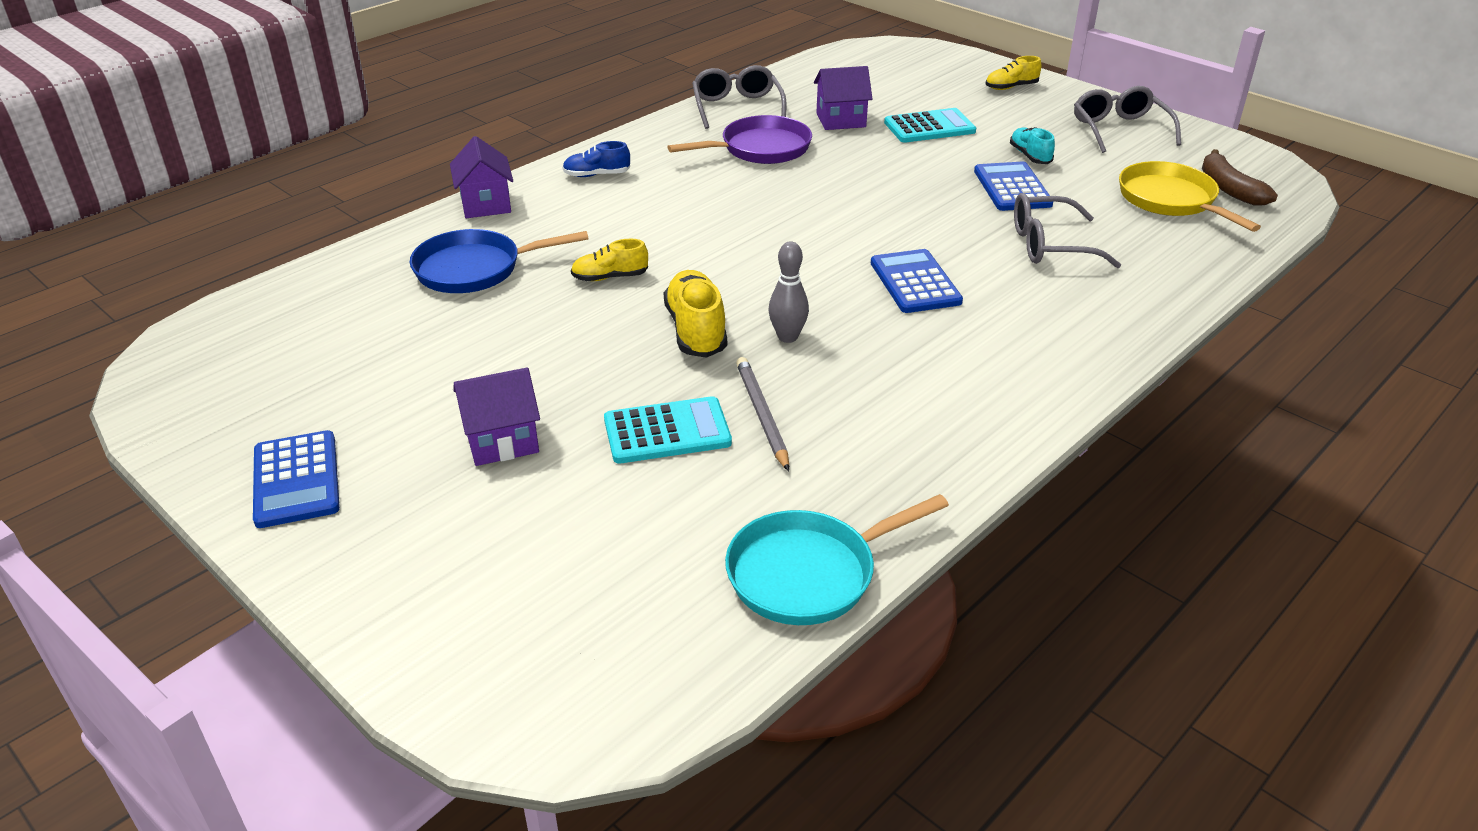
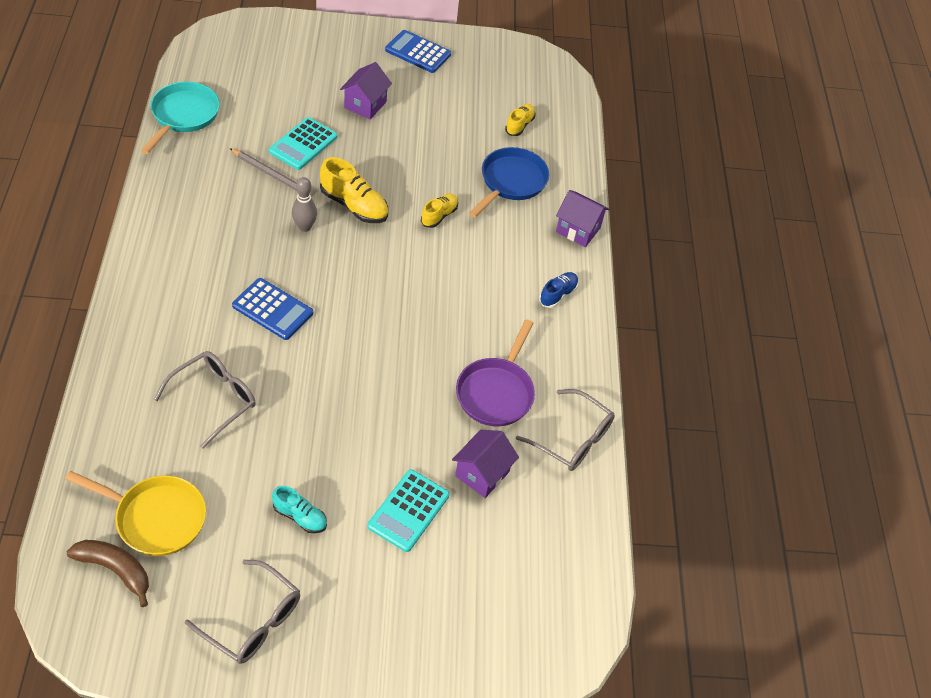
camera: 130 degrees right, 15 degrees up
(1011, 87) = (397, 643): yellow shoe -> yellow shoe (519, 125)
(1012, 188) = (283, 457): blue calculator -> none

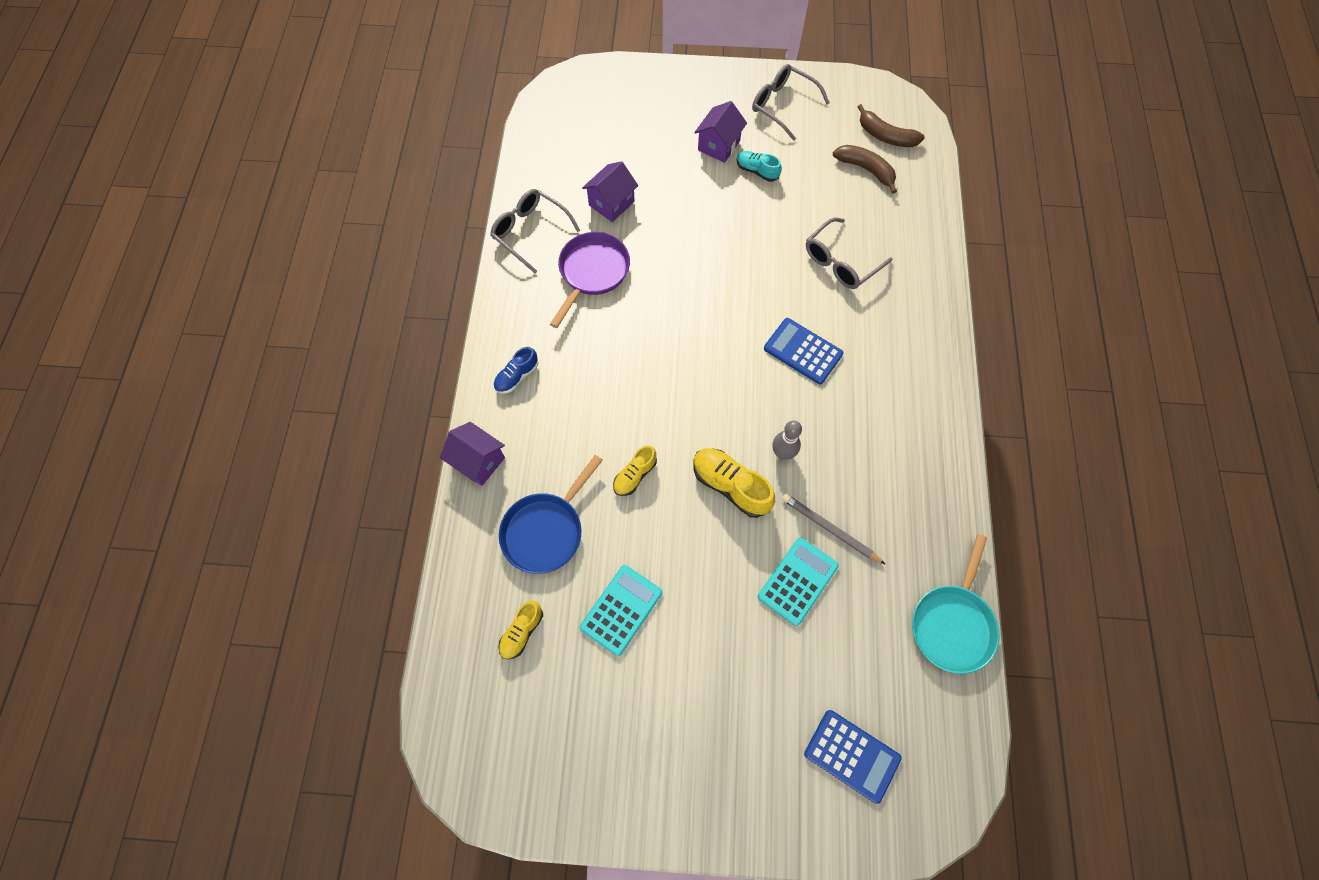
camera: 170 degrees left, 15 degrees up
(156, 518) = (866, 170): yellow pan -> brown banana
(365, 105) = (724, 659): purple house -> purple house (719, 145)
(408, 511) = (672, 175): turquoise calculator -> turquoise calculator (621, 610)
(418, 52) = (652, 781): blue calculator -> blue calculator (852, 755)

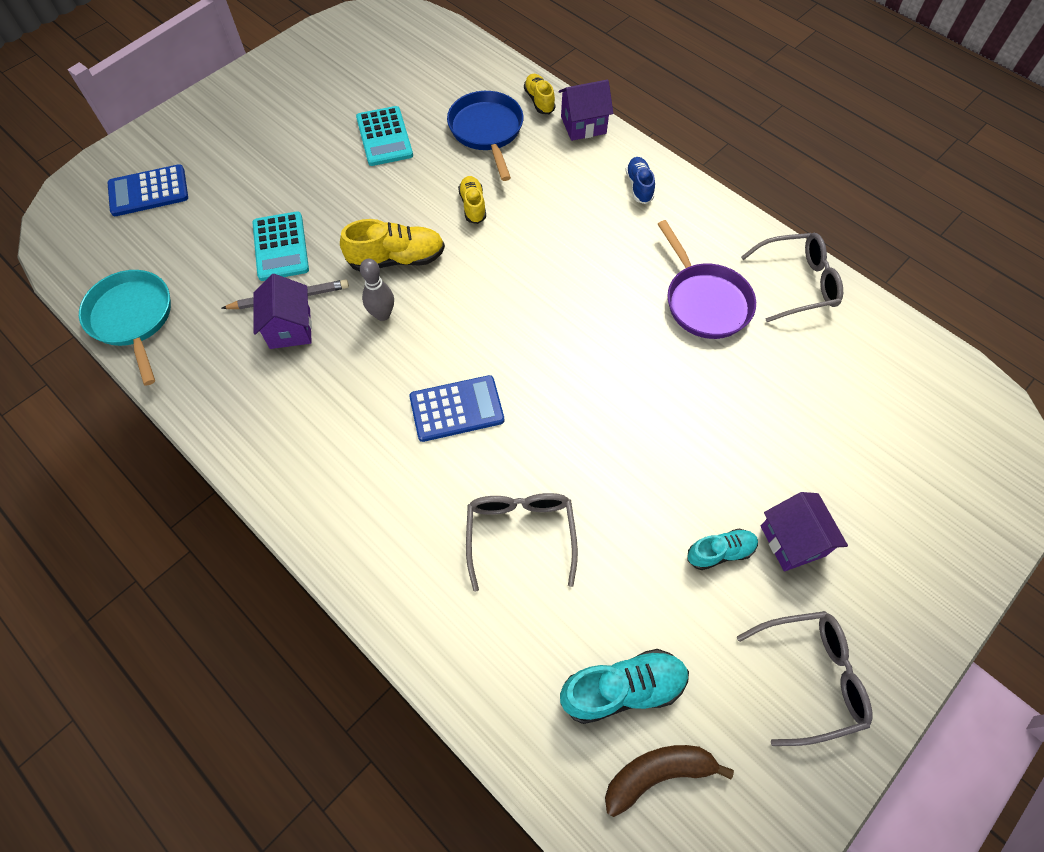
camera: 130 degrees right, 5 degrees down
(522, 632) = (430, 82): yellow shoe -> yellow shoe (539, 101)
(611, 203) = (783, 372): purple house -> purple house (290, 328)
(866, 170) = (622, 688): brown banana -> turquoise shoe

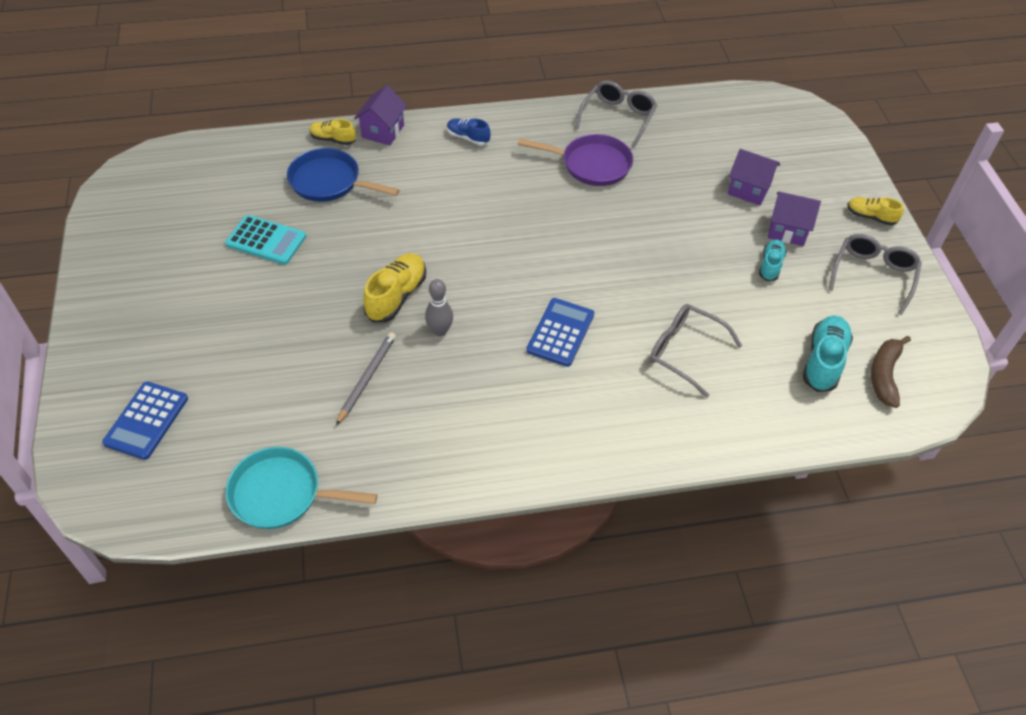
camera: 55 degrees left, 10 degrees down
(281, 246) = (309, 359): turquoise calculator -> none
(290, 328) = (397, 392): purple house -> purple house (748, 189)
(473, 206) = (392, 228): yellow shoe -> yellow shoe (870, 217)

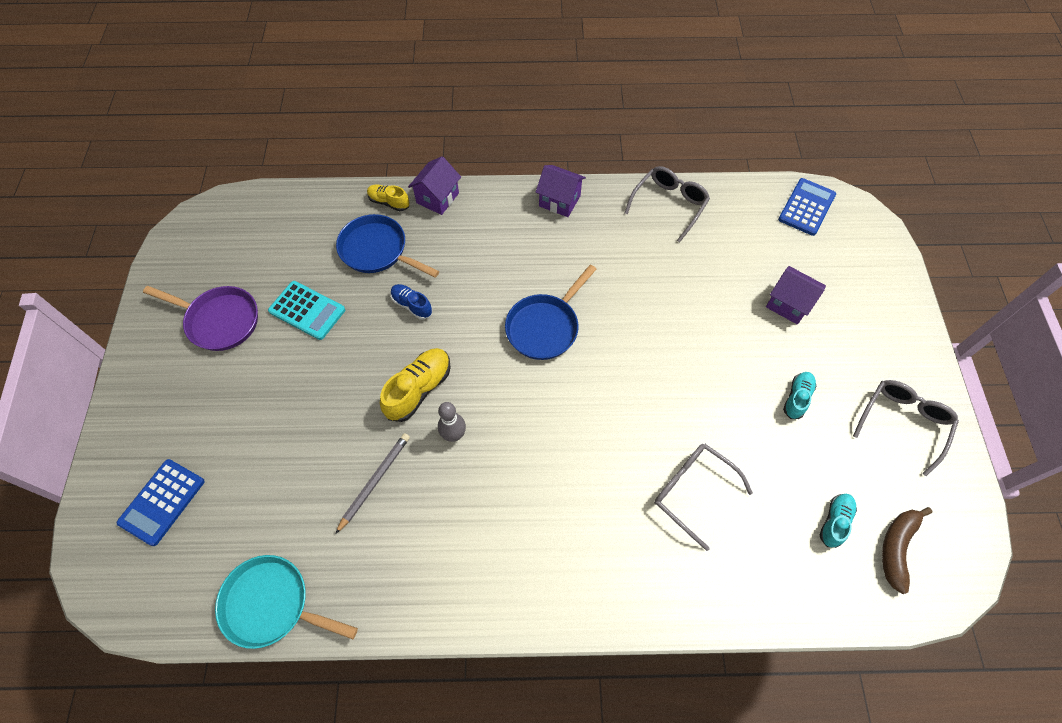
camera: 10 degrees right, 10 degrees up
(468, 138) = (518, 213): blue shoe -> blue shoe (412, 305)
(514, 231) = (545, 327): none -> blue pan
(560, 332) = (571, 452): blue calculator -> blue calculator (806, 207)
(591, 164) = (634, 257): purple pan -> purple pan (220, 321)
(787, 230) = (821, 358): purple house -> purple house (559, 201)
(823, 361) = (834, 522): turquoise shoe -> turquoise shoe, size x0.62
(870, 217) = (911, 351): yellow shoe -> none

